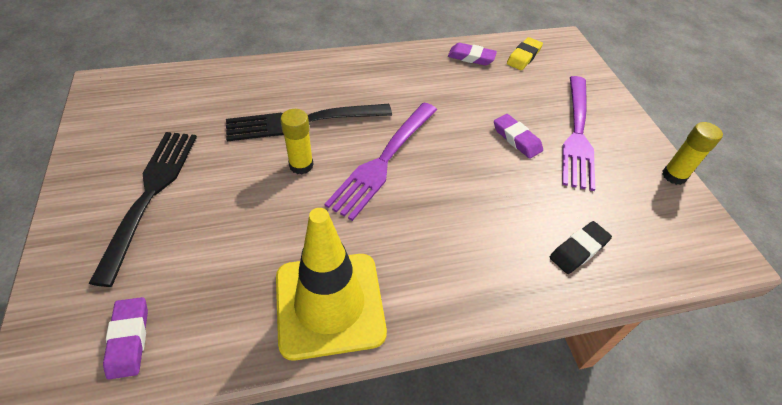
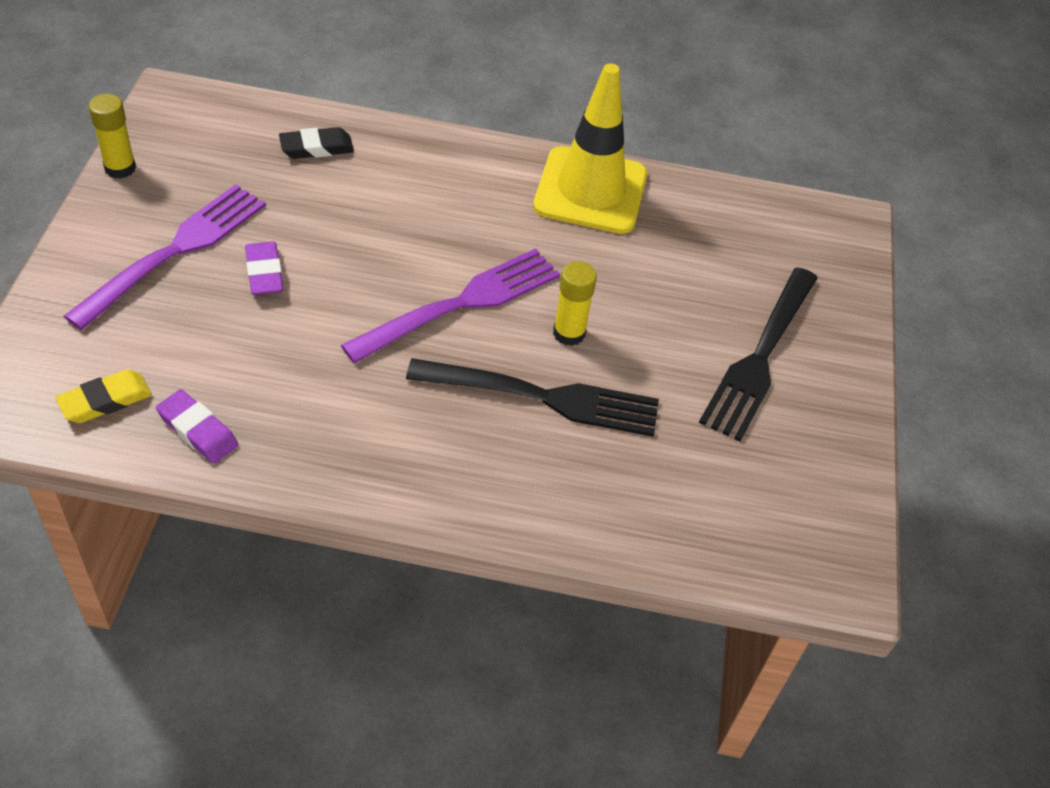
camera: 160 degrees left, 0 degrees up
(129, 339) = (775, 226): purple eraser -> none

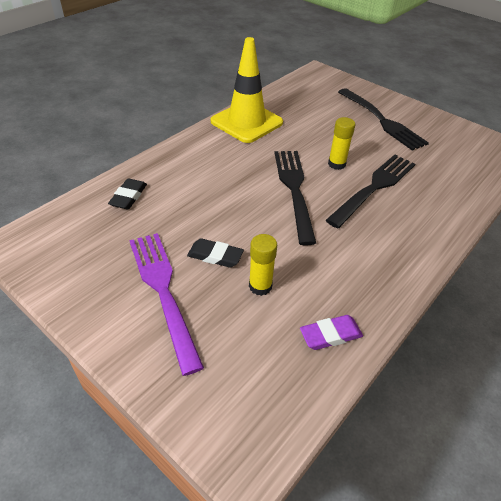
camera: 55 degrees left, 5 degrees down
(105, 400) = (277, 378): yellow eraser -> none
(120, 168) = (56, 293): yellow glue stick -> yellow glue stick (260, 286)
(264, 273) = (215, 256): purple eraser -> black eraser
(461, 304) = (294, 190): purple fork -> black fork

